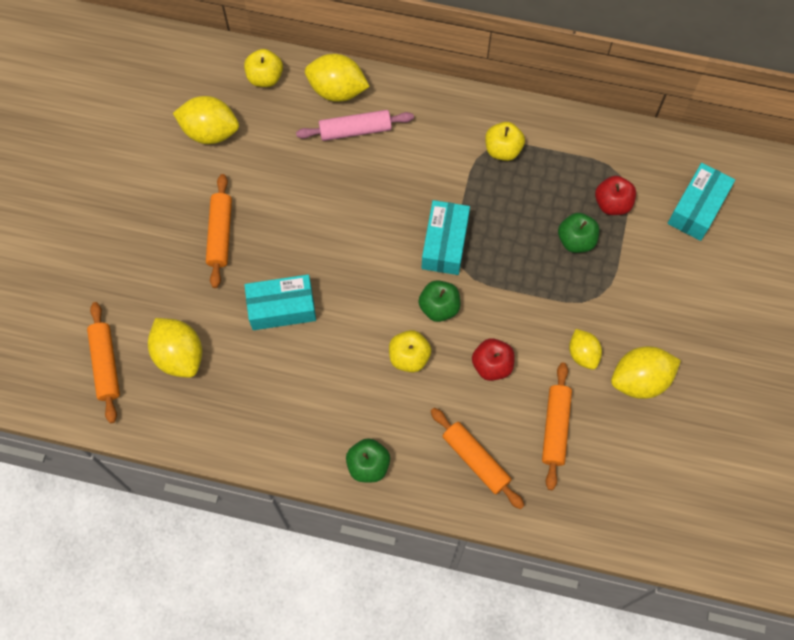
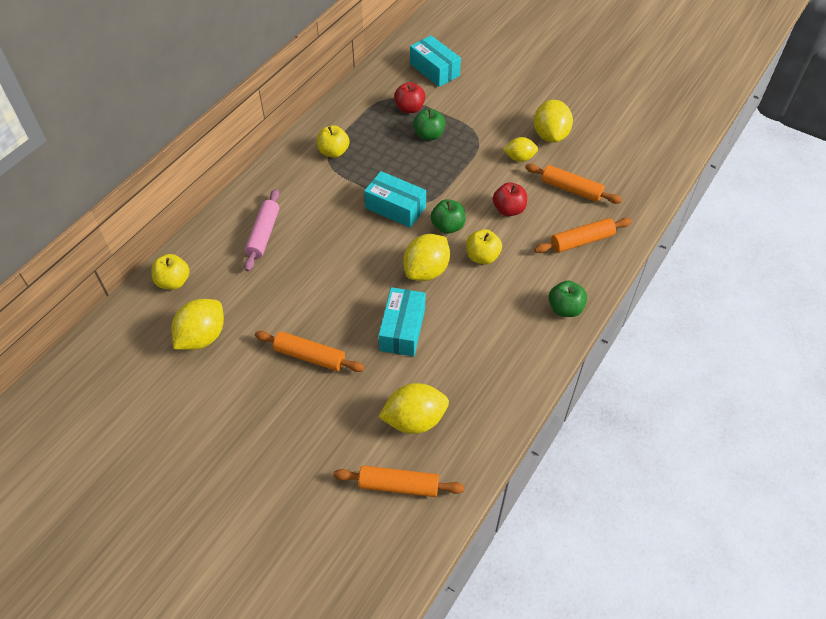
camera: 70 degrees left, 15 degrees down
(337, 90) = (218, 236): yellow lemon -> yellow lemon (426, 270)

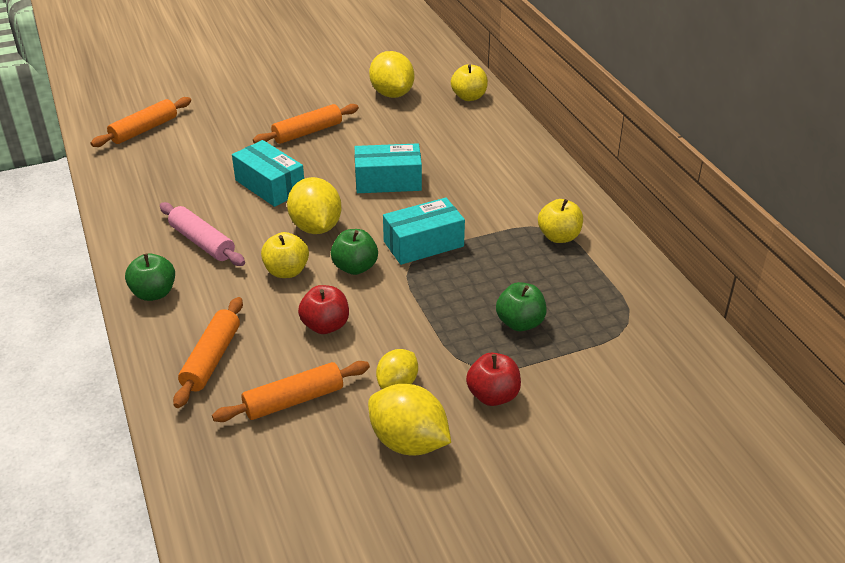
camera: 125 degrees right, 15 degrees down
(263, 234) = (476, 154): pink rolling pin -> pink rolling pin (202, 242)
(409, 108) = (590, 330): red apple -> red apple (493, 396)
(414, 420) = (181, 157): yellow lemon -> none
(434, 70) = (662, 396): turquoise box -> turquoise box (388, 181)

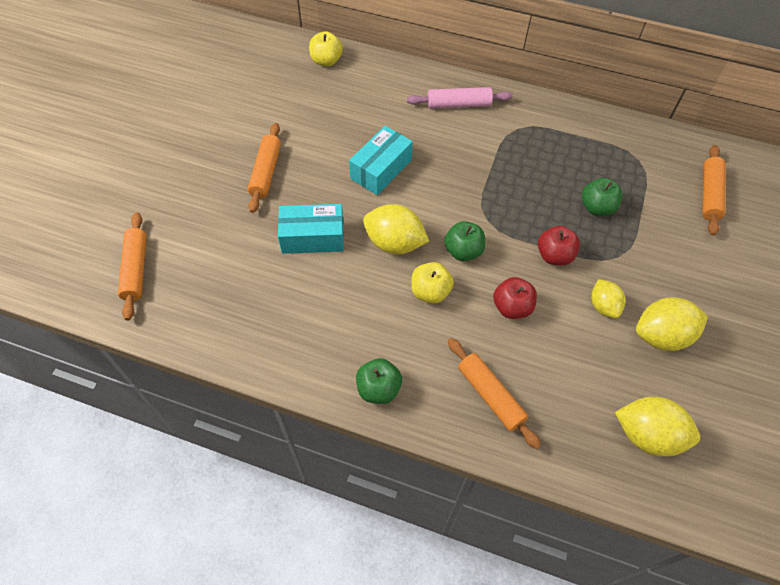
camera: 50 degrees left, 20 degrees up
(202, 242) = (343, 321): pink rolling pin -> pink rolling pin (458, 105)
(294, 400) = (574, 372): orange rolling pin -> orange rolling pin (709, 194)
(392, 94) = (272, 95): yellow lemon -> yellow lemon (647, 435)
(423, 244) = (472, 199): turquoise box -> none
(493, 396) = (652, 266): red apple -> red apple (554, 255)
(559, 237) = (530, 130): yellow apple -> none

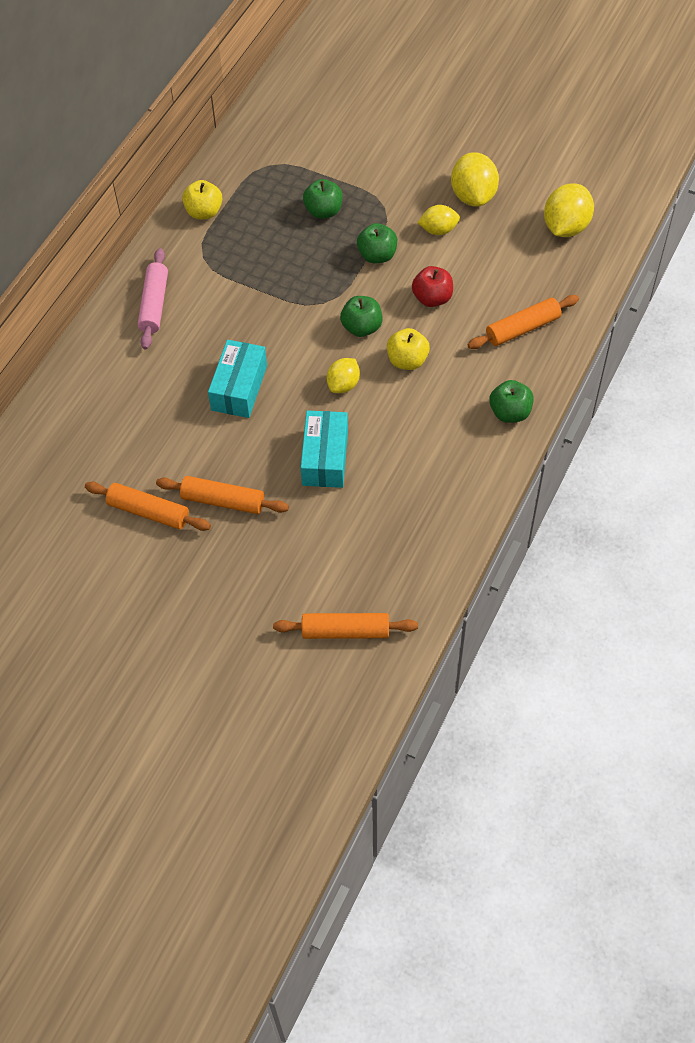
camera: 80 degrees left, 0 degrees up
(326, 61) = (45, 431): yellow apple -> yellow apple (204, 212)
(381, 169) = (239, 388): turquoise box -> turquoise box turned 60 degrees clockwise
(394, 243) = (343, 384): yellow lemon -> yellow lemon, size x0.62
(554, 255) = (377, 255): red apple -> green apple
(709, 194) = (321, 123): orange rolling pin -> orange rolling pin (149, 511)

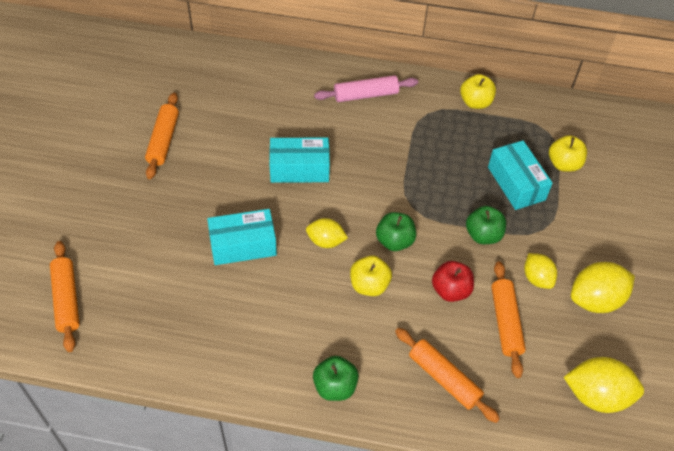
camera: 70 degrees right, 5 degrees down
(223, 501) = (183, 184): orange rolling pin -> orange rolling pin (505, 322)
(312, 167) = (563, 164): none -> yellow apple
(323, 211) = (516, 183): green apple -> turquoise box

